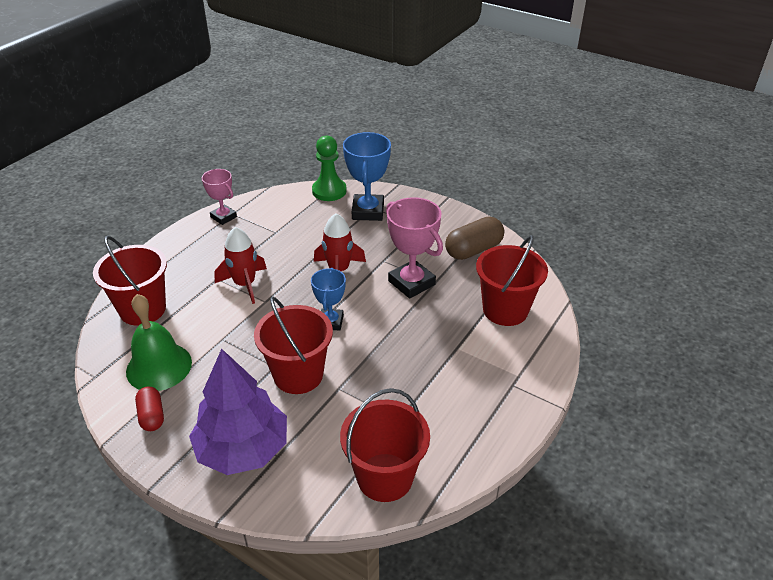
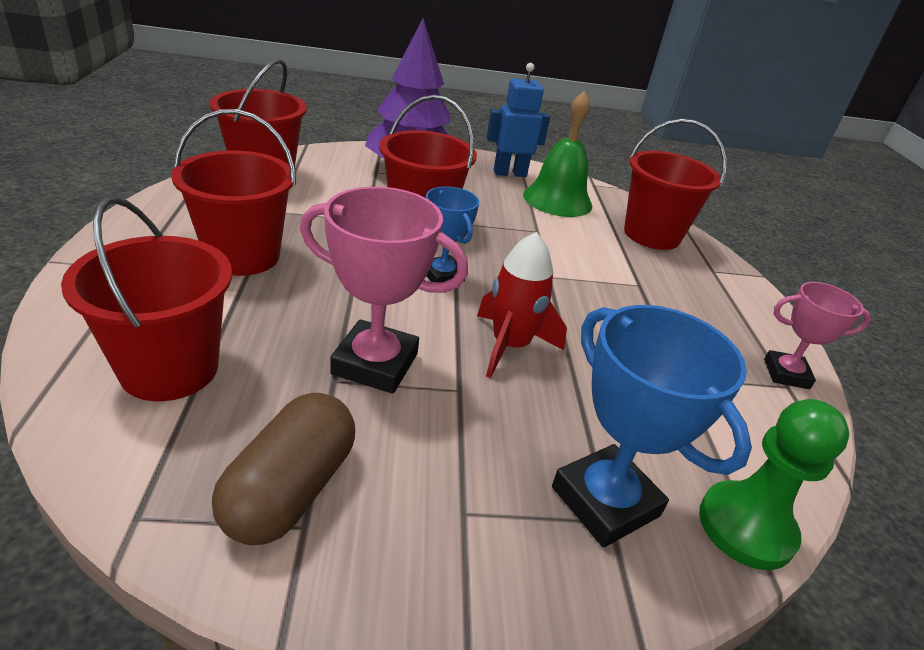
camera: 140 degrees right, 5 degrees down
(152, 416) = (510, 173): red capsule -> blue robot
(245, 284) = (600, 287): red rocket -> none
(444, 376) = (242, 256): none -> red bucket

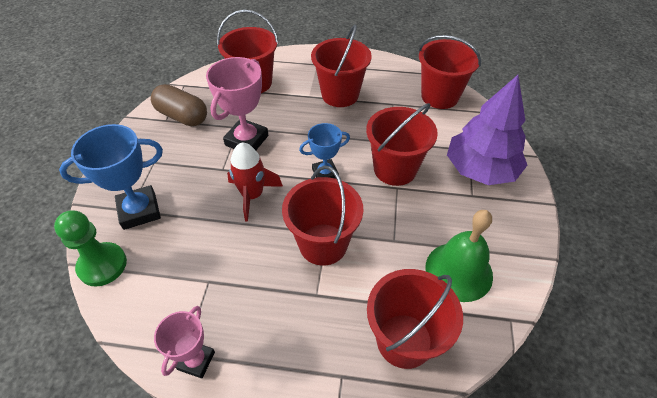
camera: 105 degrees right, 15 degrees up
(510, 173) = (505, 242): blue robot -> none
(568, 279) = (323, 244): none -> red bucket

